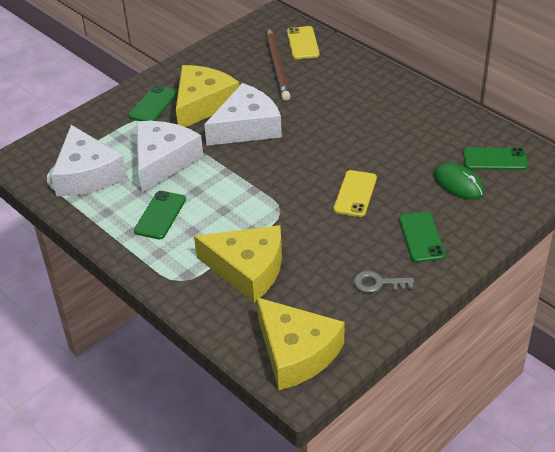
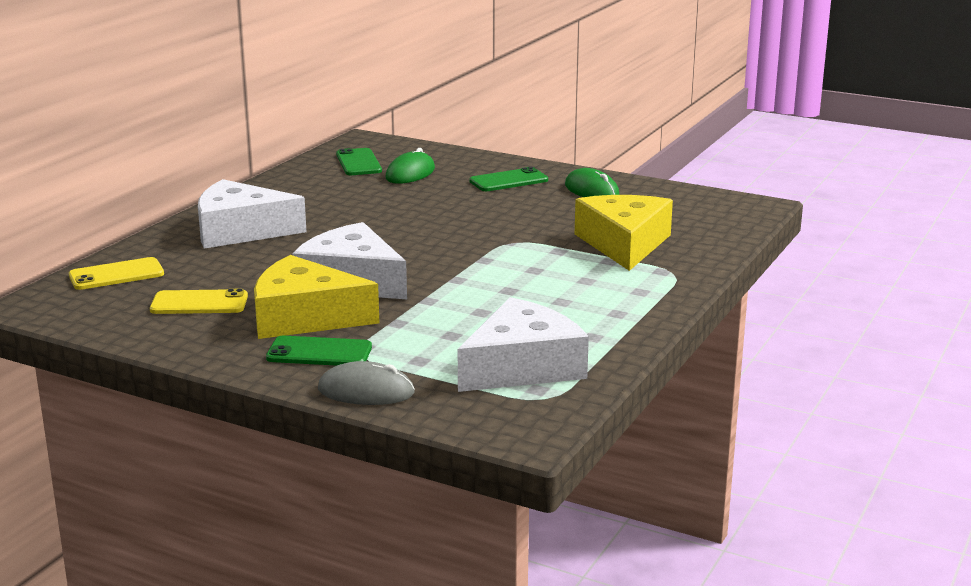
camera: 110 degrees left, 20 degrees down
(98, 115) = (366, 391): none -> grey mouse
(160, 215) = (572, 302): green phone -> none
(163, 161) = (458, 320): white cheese -> white cheese (240, 231)
(277, 66) = (187, 282): brown pencil -> none
(296, 352) = (716, 210): yellow cheese -> none
(355, 194) = (457, 212): yellow phone -> yellow phone (199, 303)
(378, 283) = (591, 190): grey key -> green mouse

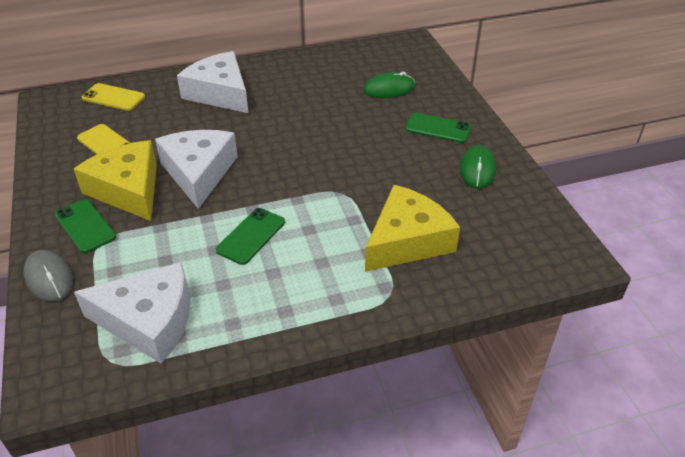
camera: 45 degrees right, 20 degrees up
(358, 163) = (375, 63): green phone -> green phone (251, 236)

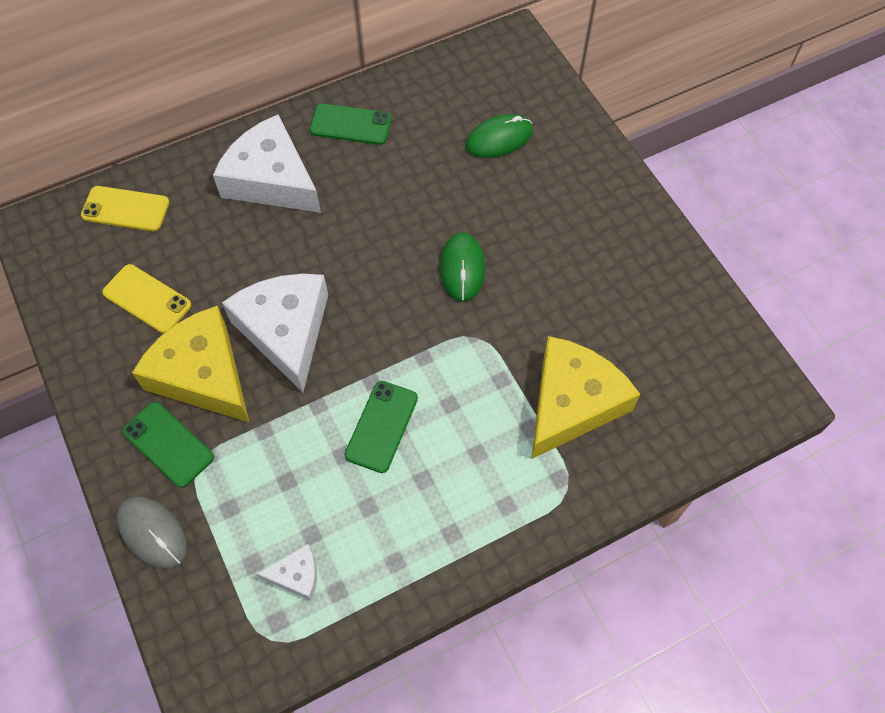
camera: 10 degrees left, 20 degrees up
(149, 321) = (296, 575): white cheese -> white cheese, size x0.45
(438, 128) = (576, 204): green phone -> green phone (351, 125)
(477, 169) = (637, 271): green mouse -> green mouse (462, 268)

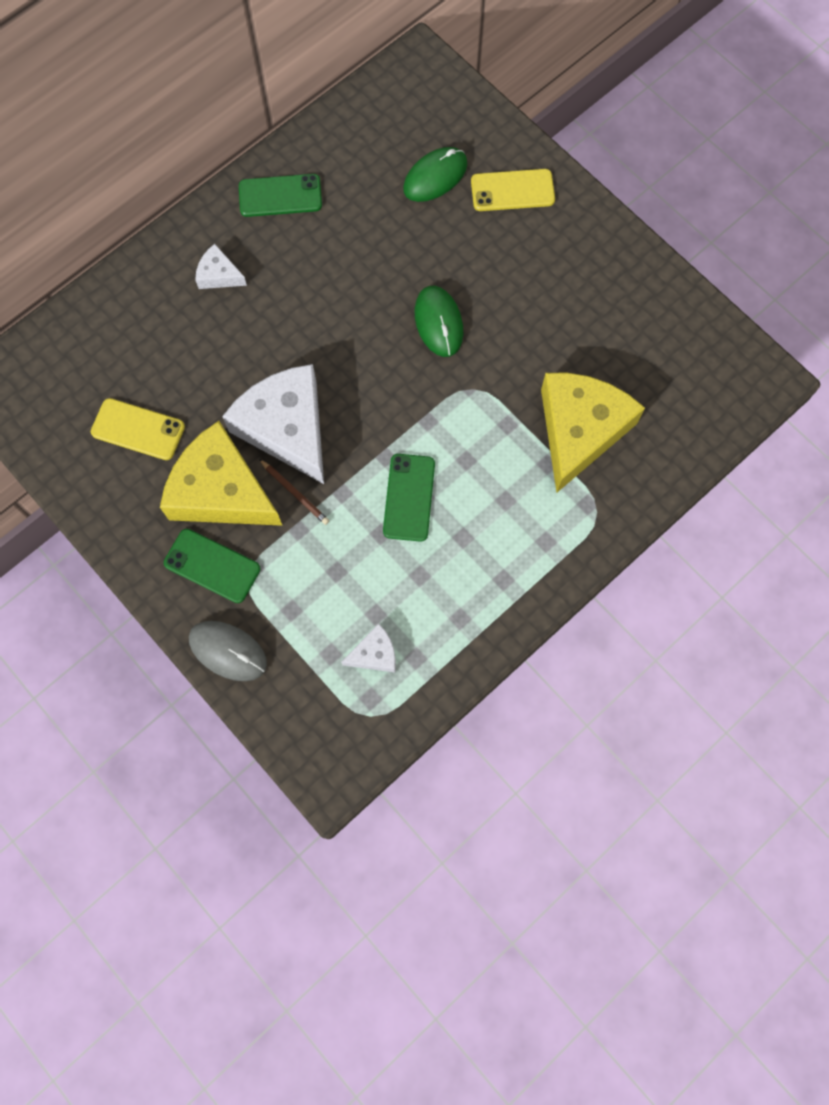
camera: 15 degrees left, 10 degrees up
(125, 209) = (80, 341): yellow phone -> yellow phone (512, 190)
(271, 179) = (219, 275): white cheese -> white cheese, size x0.45
(272, 394) = (295, 493): none -> brown pencil

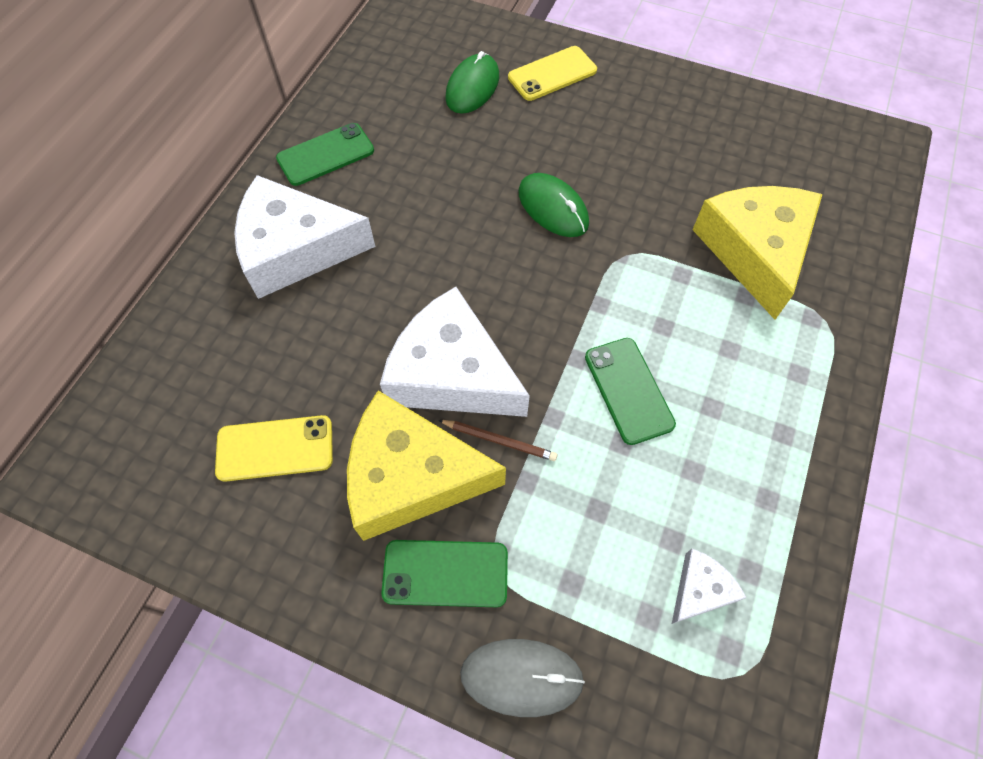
camera: 25 degrees left, 10 degrees down
(219, 275) = (295, 249): white cheese -> white cheese, size x2.21

